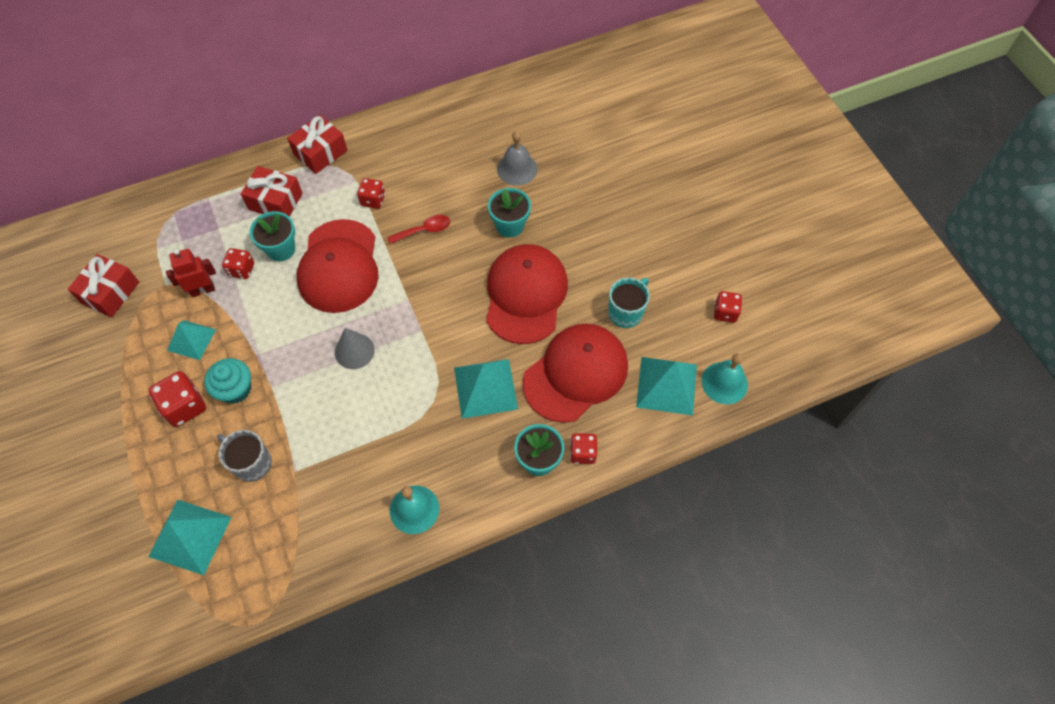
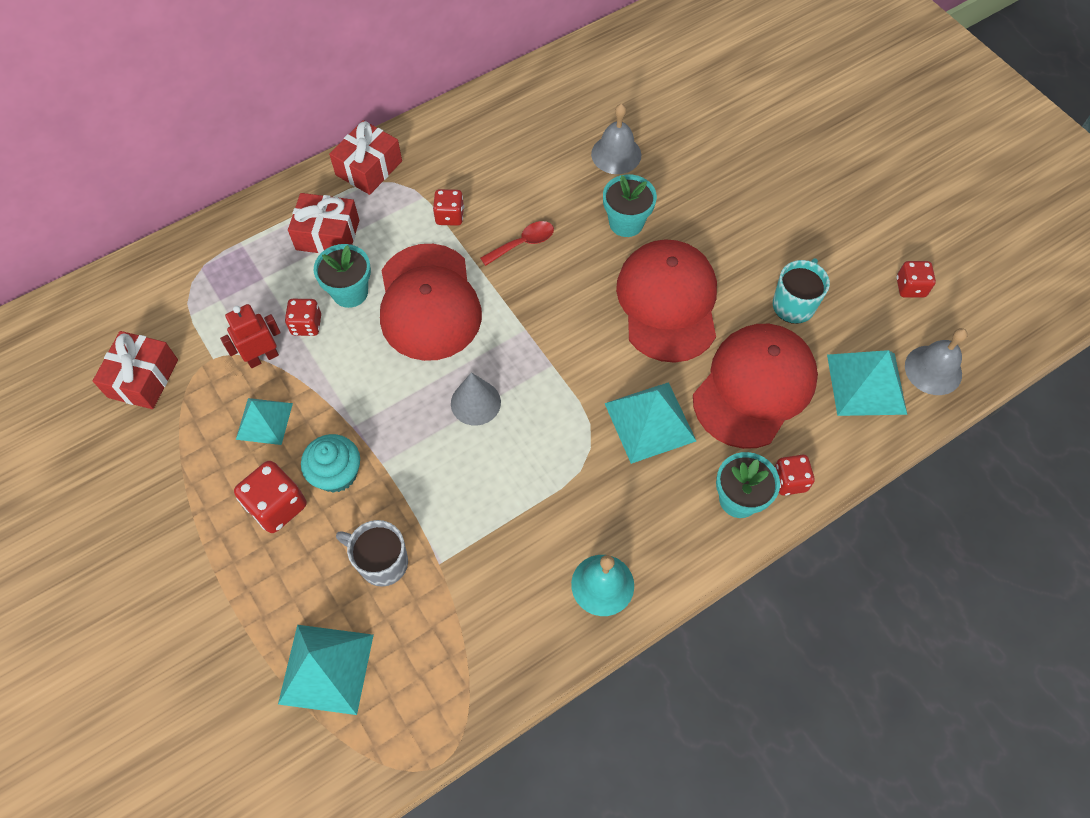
camera: 10 degrees left, 0 degrees up
(724, 383) = (933, 370): turquoise bell -> grey bell

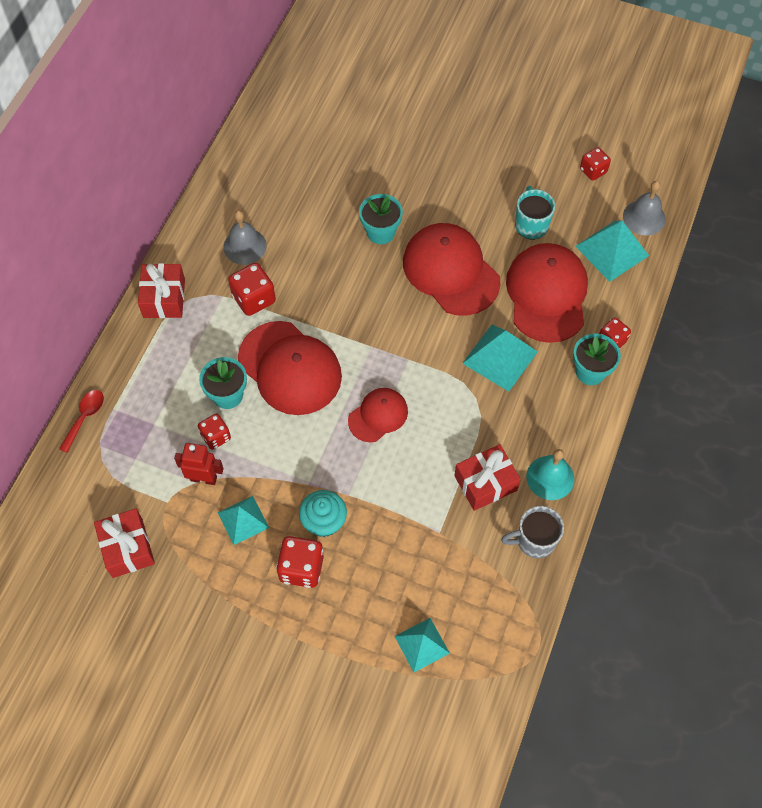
camera: 35 degrees left, 0 degrees up
(263, 357) = (203, 478): red robot -> red robot turned 75 degrees clockwise
(326, 668) = (421, 644): turquoise pyramid -> turquoise pyramid, size x0.66
(327, 235) = (175, 364): red gift -> red gift (485, 483)
(382, 562) = (402, 556): grey mug -> grey mug (534, 541)
(450, 216) = (254, 299): red dice -> red dice, size x1.53
(475, 402) = (378, 415): grey cone -> red cap
(523, 243) = (322, 288): red spoon -> red spoon (85, 417)
(616, 154) = (335, 187): grey bell -> grey bell (245, 246)

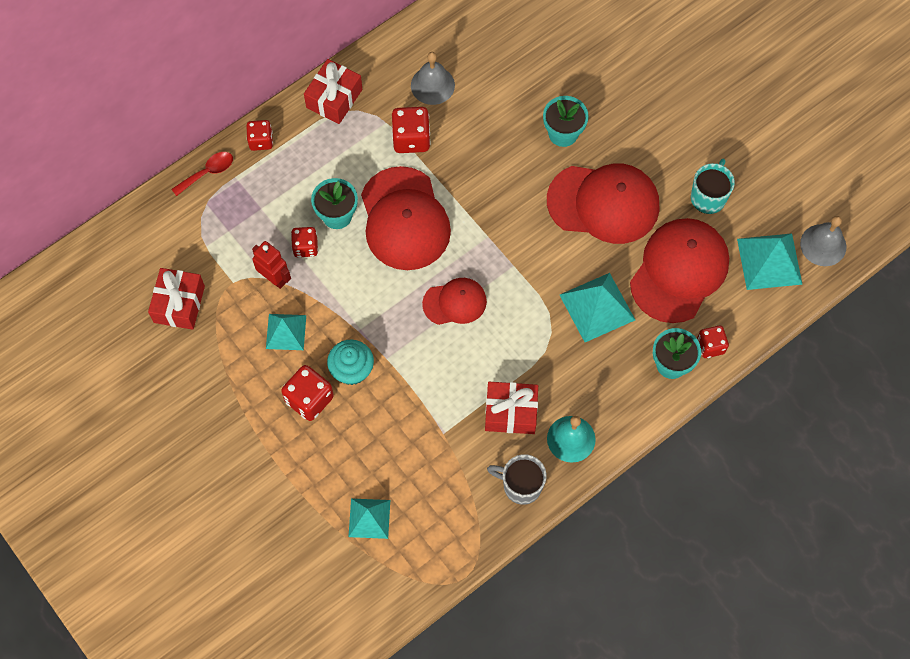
camera: 30 degrees right, 5 degrees up
(450, 271) = (604, 203): red cap -> red cap turned 105 degrees clockwise
(593, 171) = (804, 174): red dice -> red dice (261, 141)

